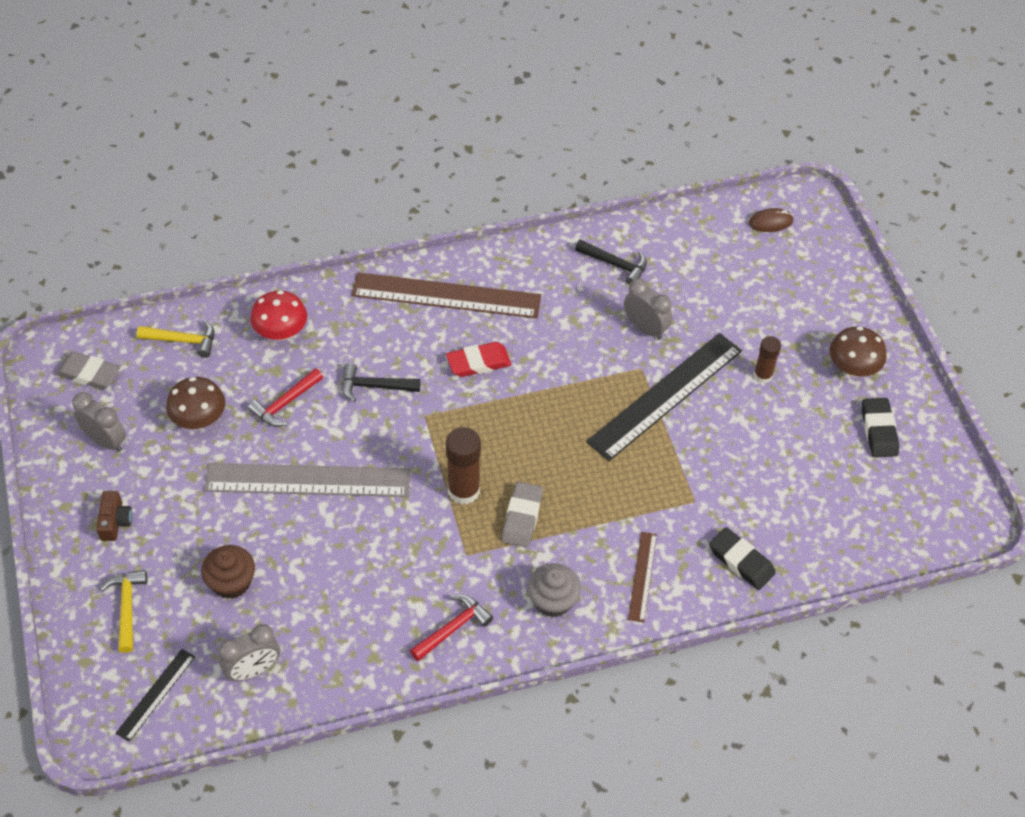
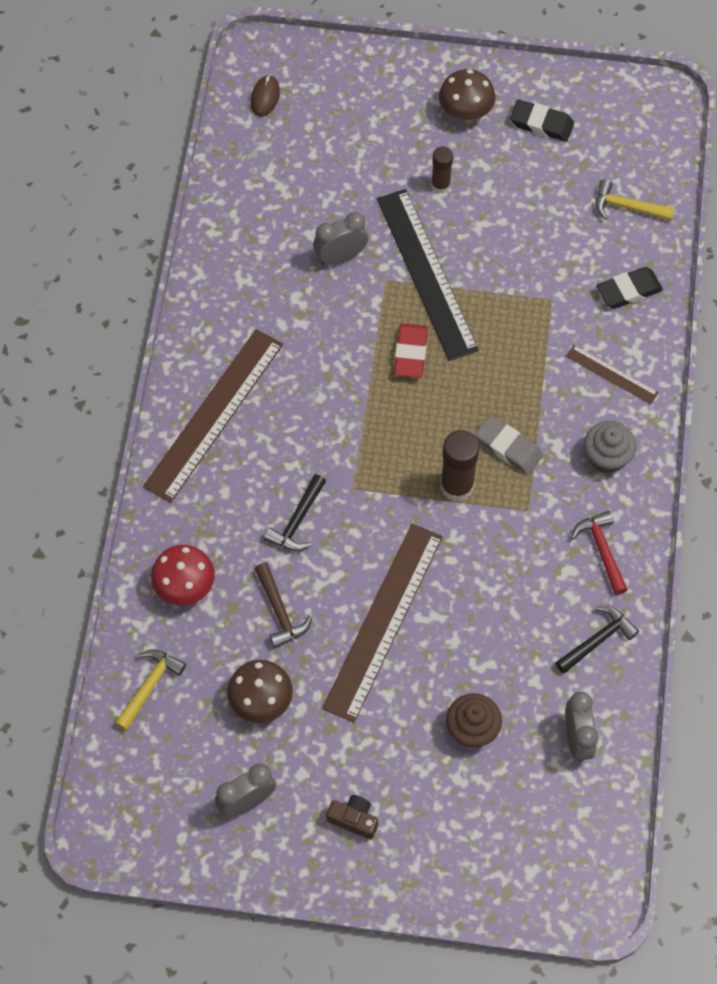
camera: 65 degrees left, 10 degrees up
(89, 374) = (149, 795): grey eraser -> none
(127, 607) = (461, 835): yellow hammer -> yellow hammer (627, 207)
(156, 694) = (569, 835): black ruler -> none
(285, 403) = (280, 611): red hammer -> brown hammer
(308, 480) = (383, 621): grey ruler -> brown ruler
(478, 363) = (312, 417): red eraser -> red eraser (410, 353)
(615, 264) = (250, 250): black hammer -> black hammer (597, 640)

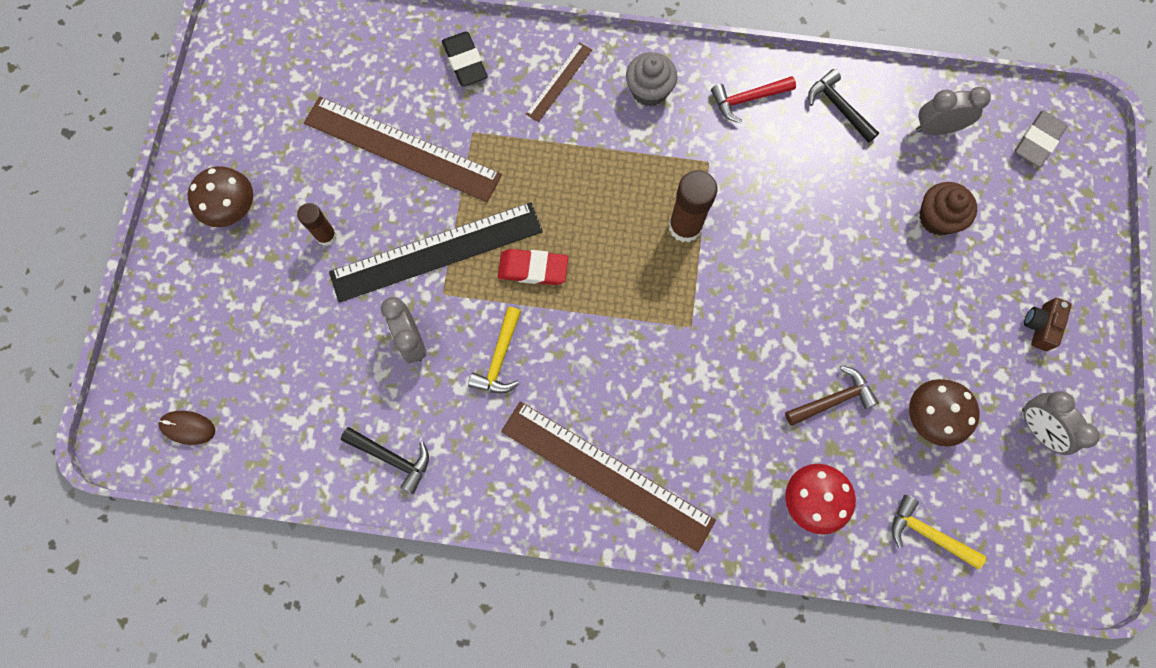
camera: 90 degrees left, 10 degrees up
(297, 521) = (730, 383): black hammer -> black hammer (392, 458)
(383, 621) = (835, 298): brown ruler -> brown ruler (402, 149)
(508, 447) = (641, 178): grey eraser -> grey eraser (1037, 141)
(541, 124) = (257, 134): black eraser -> none
(627, 207) = (367, 58): yellow hammer -> yellow hammer (499, 358)

